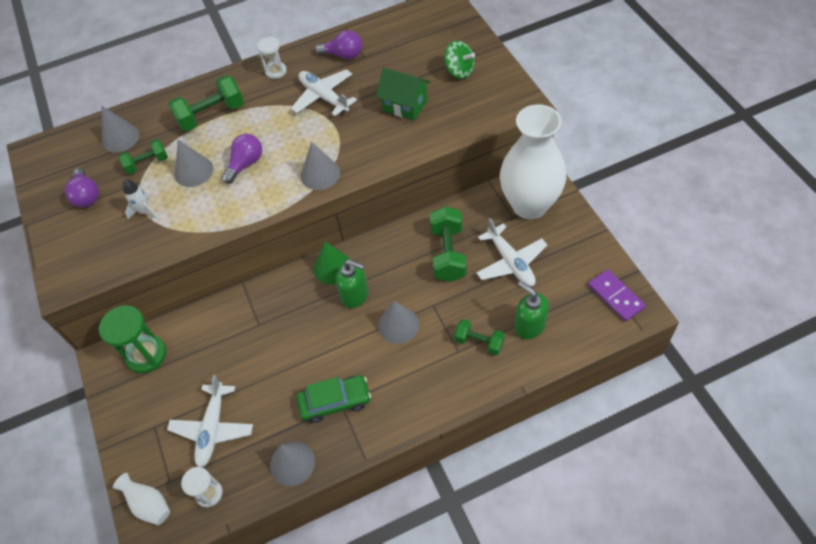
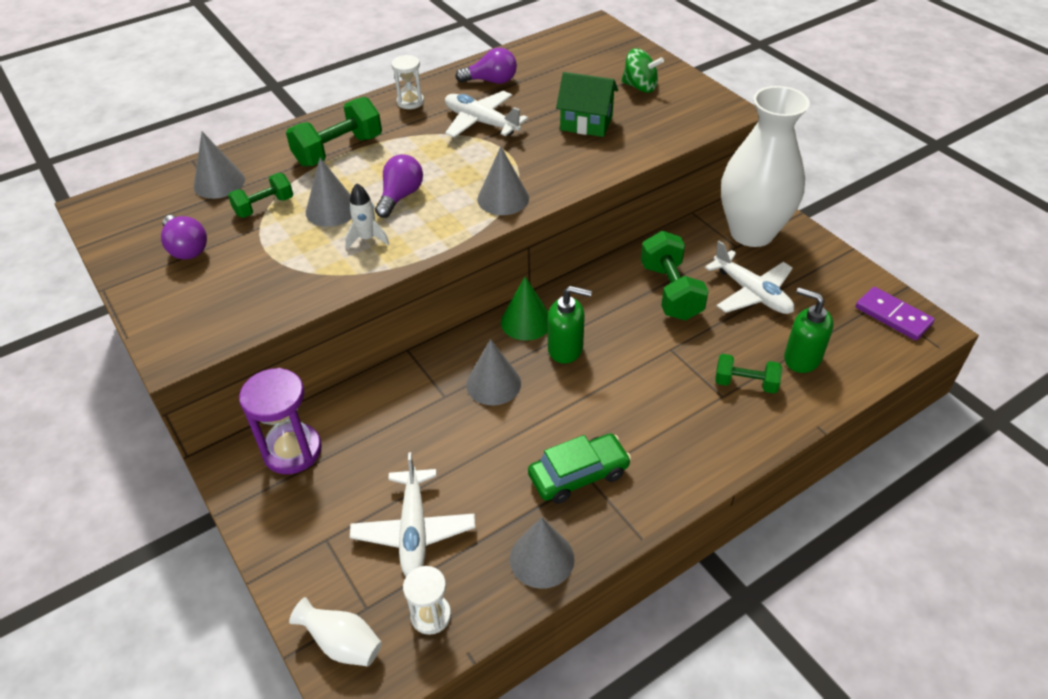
camera: 15 degrees left, 10 degrees down
(145, 211) = (275, 258): white rocket -> white rocket (367, 238)
(146, 355) = (292, 451): green hourglass -> purple hourglass
(398, 325) = (634, 376): grey cone -> grey cone (493, 384)

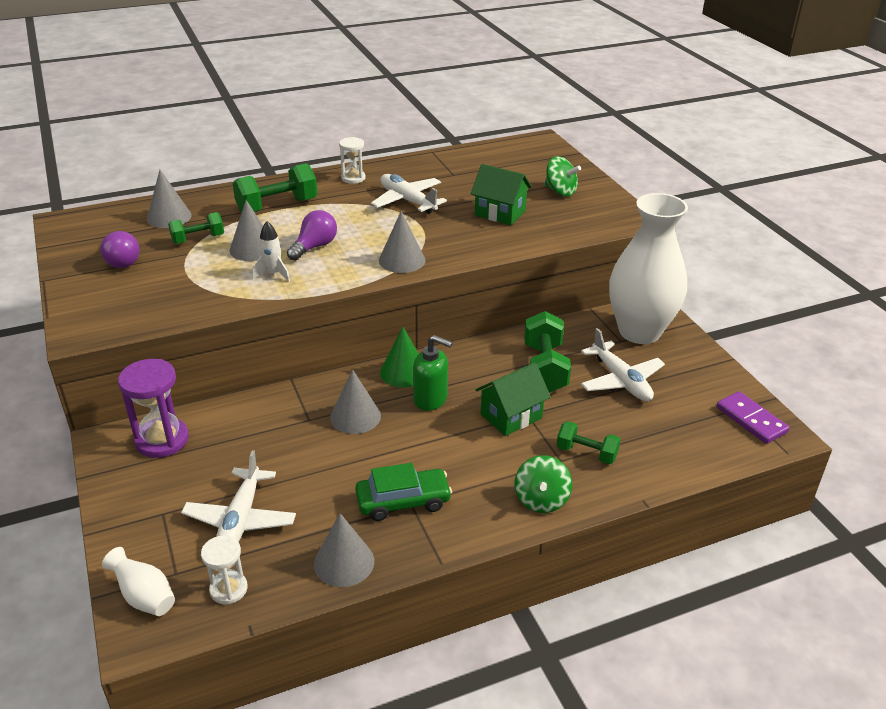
camera: 10 degrees right, 10 degrees down
(491, 81) = (429, 171): purple light bulb -> none
(655, 354) = (511, 416): none -> green house
(718, 445) = (541, 500): none -> green spinning top
(801, 358) = (648, 441): green soap dispenser -> none

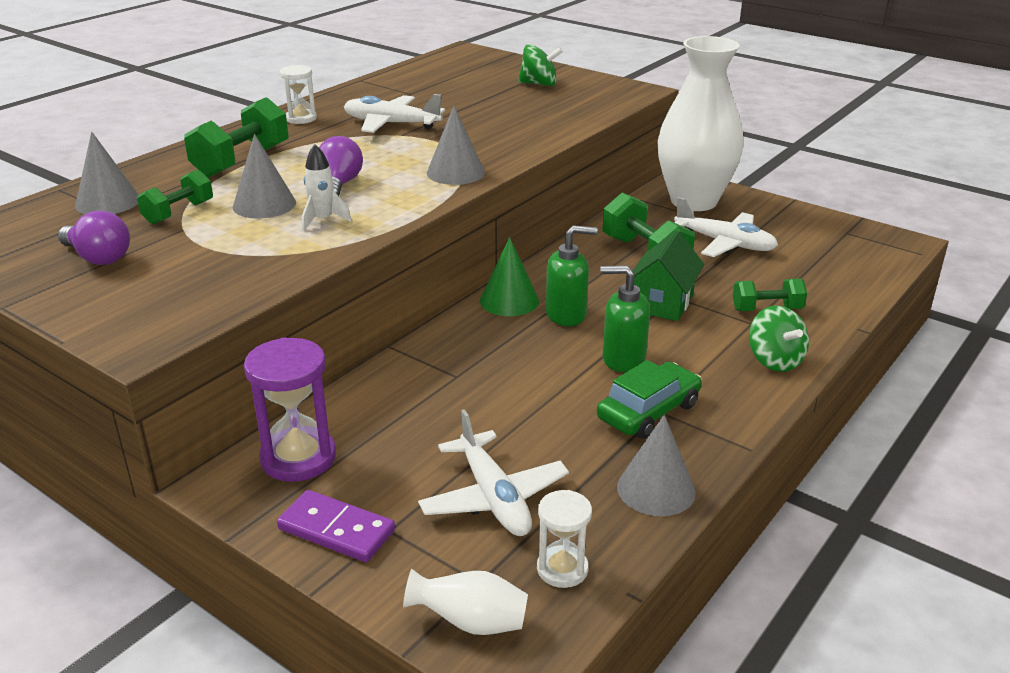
camera: 30 degrees left, 5 degrees down
(355, 416) = (505, 356): grey cone -> none
(431, 452) = (623, 359): none -> green soap dispenser
(500, 213) = (504, 113): green house -> none
(751, 420) = (865, 239): purple domino -> purple domino (336, 530)

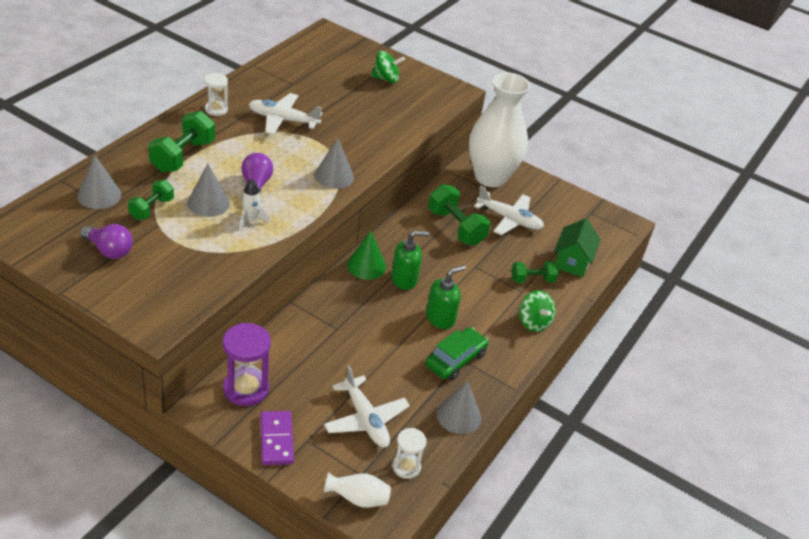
camera: 10 degrees left, 10 degrees up
(336, 530) = (276, 439): purple domino -> purple domino turned 60 degrees clockwise
(623, 359) = (440, 318): green soap dispenser -> green soap dispenser turned 135 degrees clockwise
(662, 303) = (466, 272): green house -> green house (572, 262)

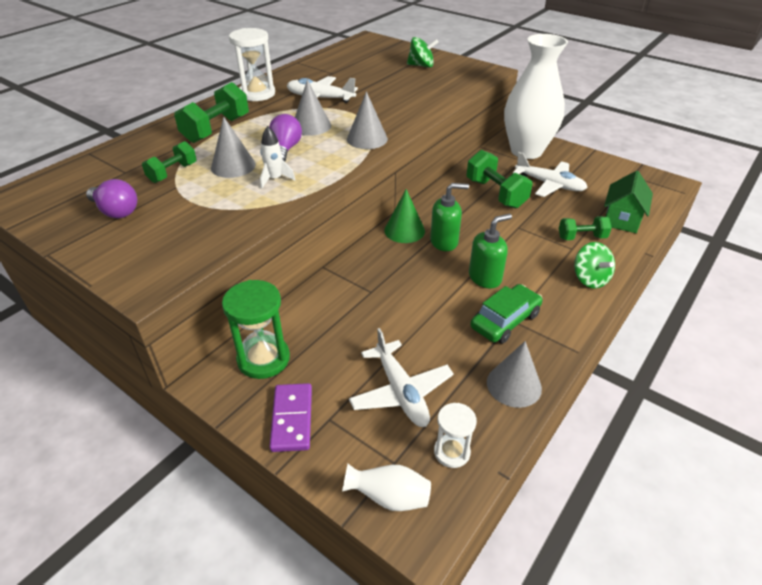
camera: 10 degrees right, 0 degrees up
(99, 195) = (122, 164): grey cone -> grey cone (311, 126)
(216, 109) = (257, 94): white hourglass -> white hourglass, size x1.67
(246, 389) = (263, 359): purple hourglass -> green hourglass

